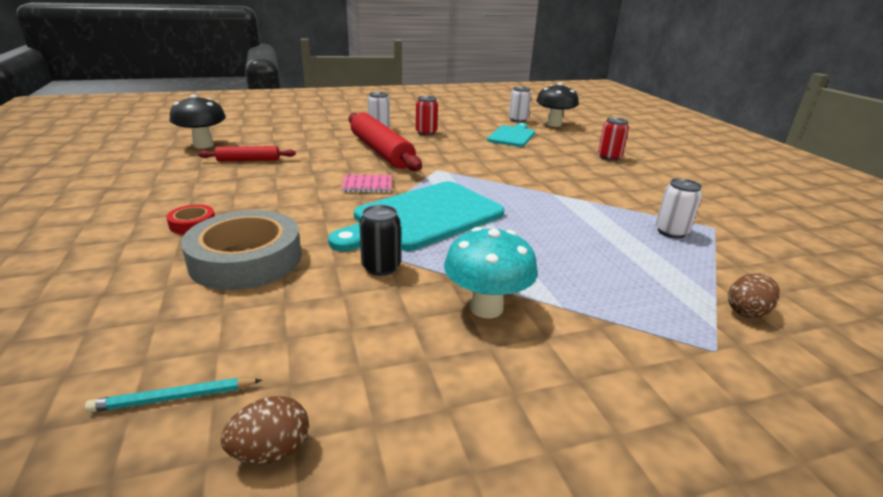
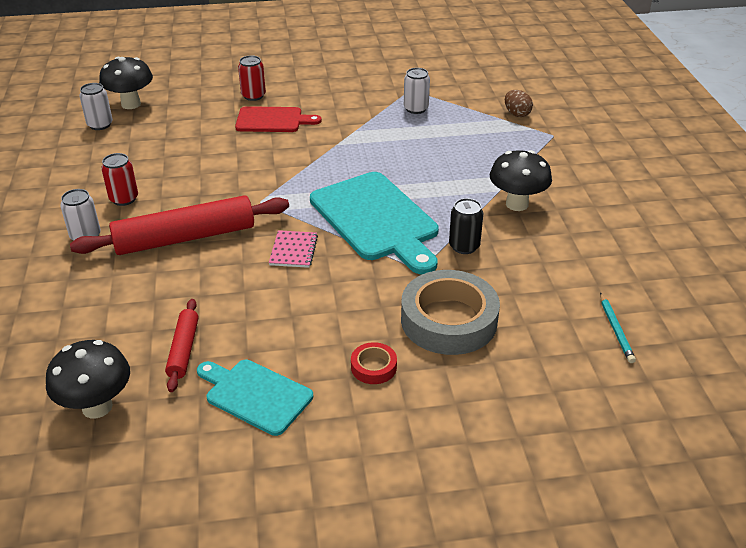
camera: 80 degrees left, 10 degrees up
(271, 450) = (647, 288): brown egg -> none
(486, 308) = (517, 204): turquoise mushroom -> black mushroom
(512, 136) = (163, 139): turquoise cutting board -> turquoise cutting board (255, 395)
(573, 166) = (272, 120): none -> red cutting board

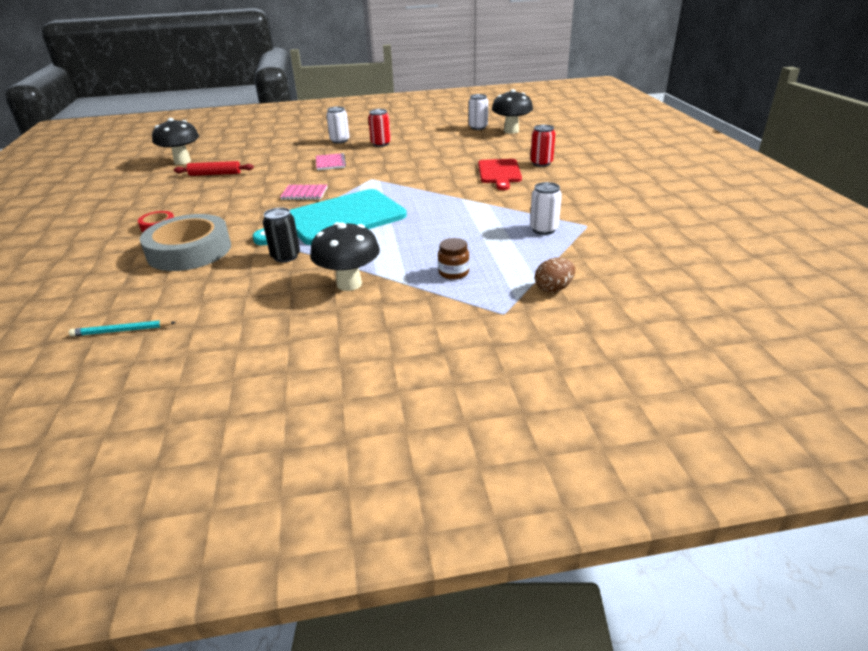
camera: 90 degrees right, 5 degrees down
(185, 238) = (330, 163): red rolling pin -> pink notebook
(255, 395) = (160, 194): turquoise cutting board -> none
(494, 153) = (453, 273): none -> brown jar

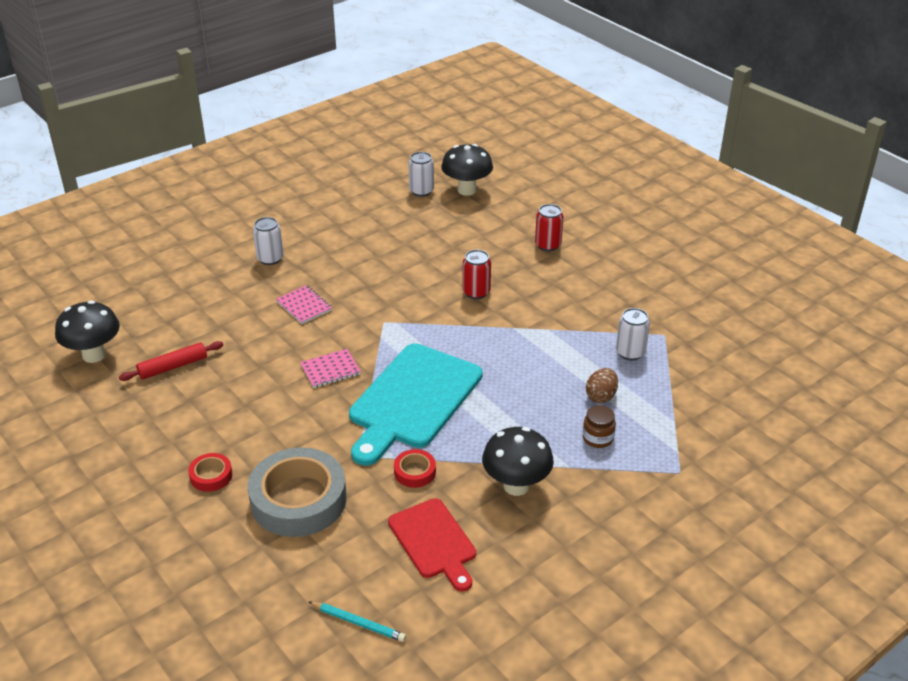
camera: 30 degrees left, 5 degrees up
(121, 331) = (358, 623): turquoise pencil -> turquoise pencil turned 120 degrees counterclockwise
(285, 256) = (415, 472): black can -> red tape
(381, 144) = (330, 252): red can -> red can (476, 292)
(499, 173) = (517, 274): red cutting board -> red cutting board (434, 541)
(553, 289) = (697, 428): brown egg -> brown egg (601, 396)

